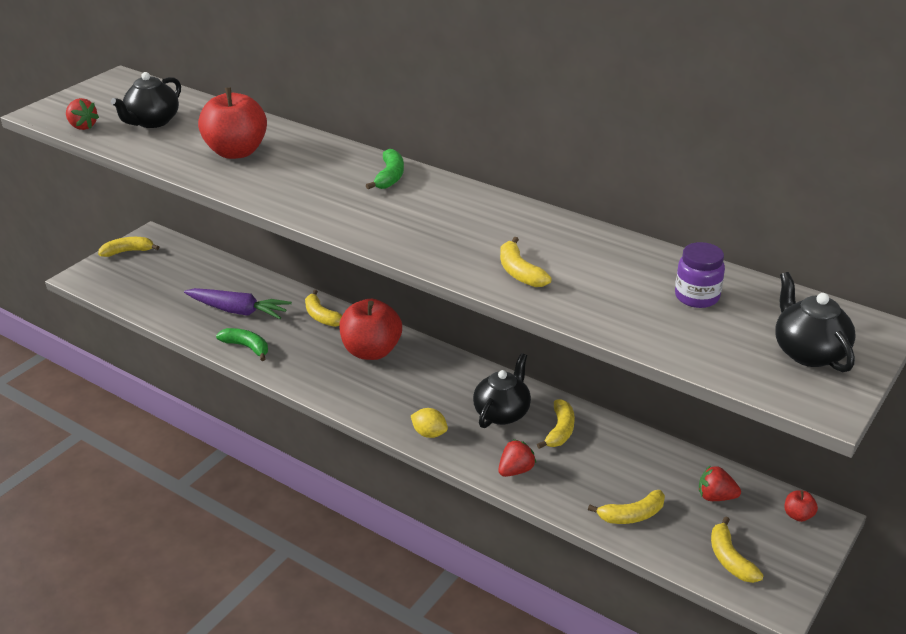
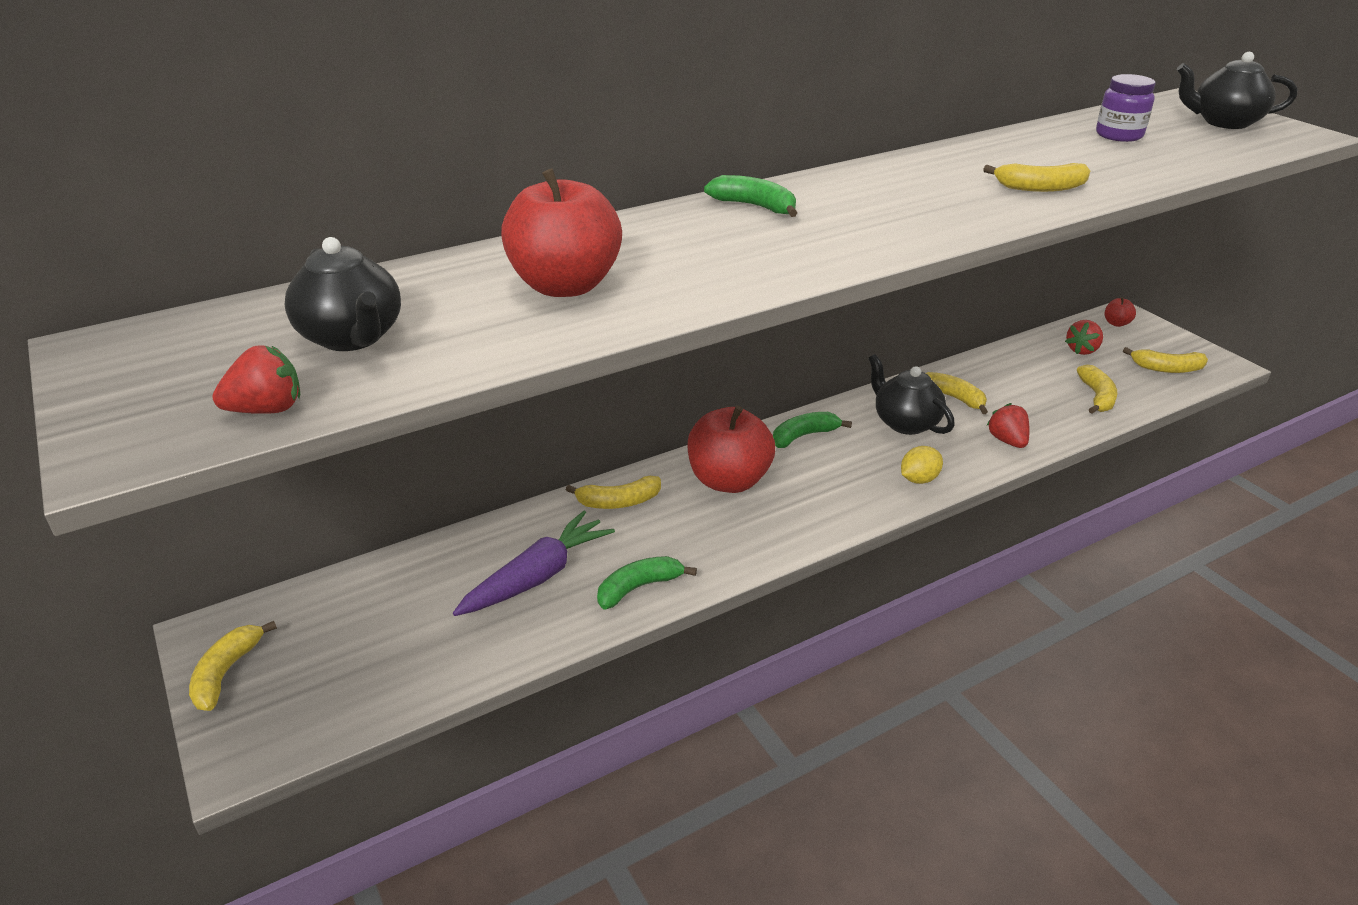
camera: 65 degrees left, 0 degrees up
(447, 369) = (803, 436): none -> green banana

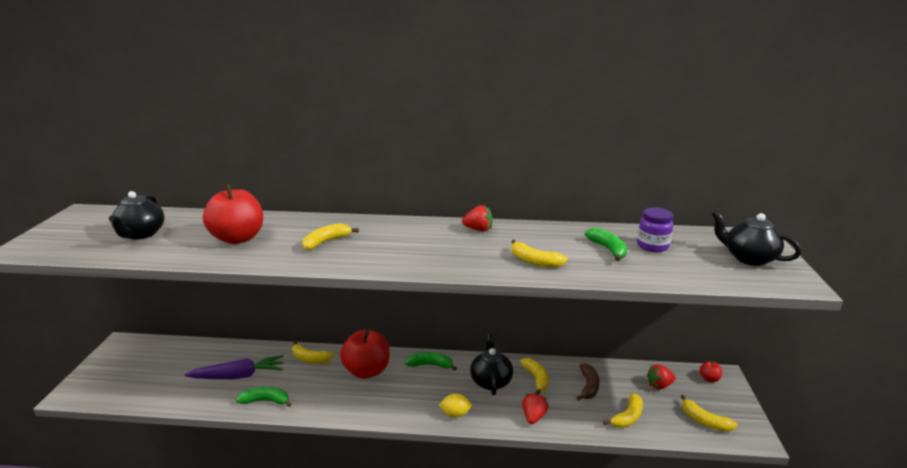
camera: 35 degrees right, 10 degrees down
(226, 673) = (106, 360): yellow banana -> yellow banana (326, 242)
(267, 409) = (73, 251): red strawberry -> red strawberry (478, 229)
(754, 206) = (377, 227): green banana -> green banana (608, 249)
(1017, 381) = (588, 386): none -> brown banana

